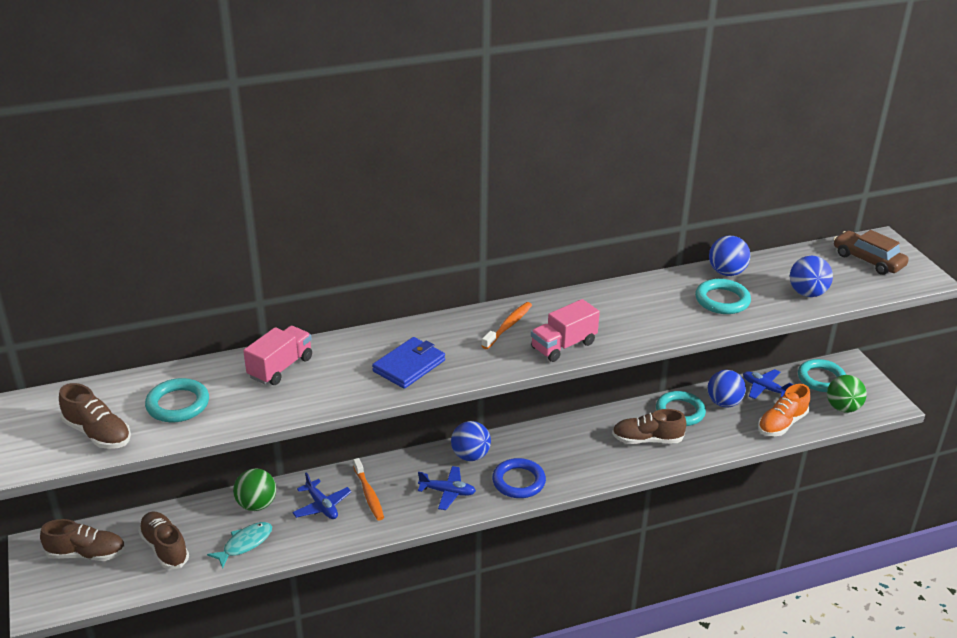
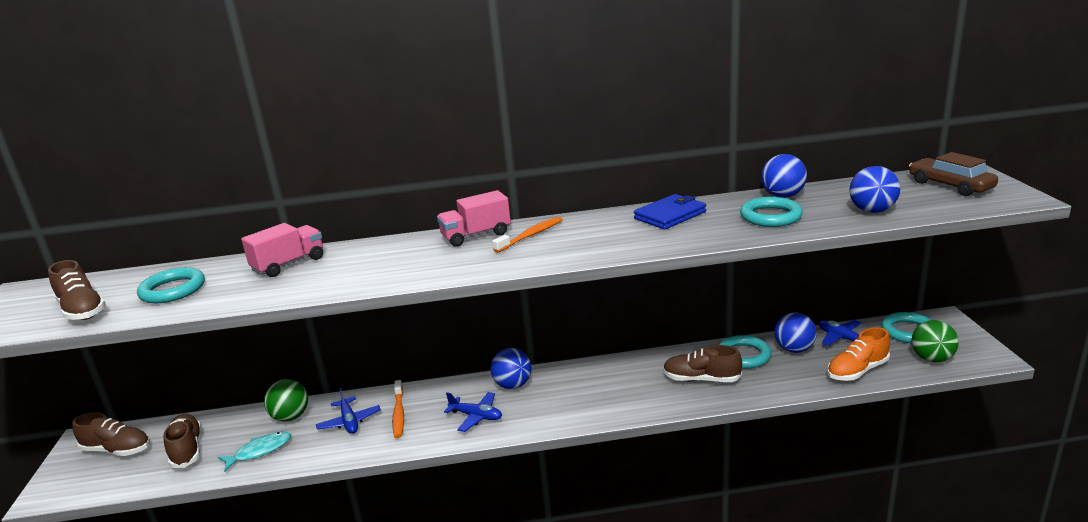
camera: 15 degrees right, 10 degrees down
(409, 366) = (412, 264): blue wallet -> blue wallet (670, 215)
(518, 481) = (552, 411): blue ring -> none
(563, 345) = (580, 250): pink truck -> pink truck (476, 235)

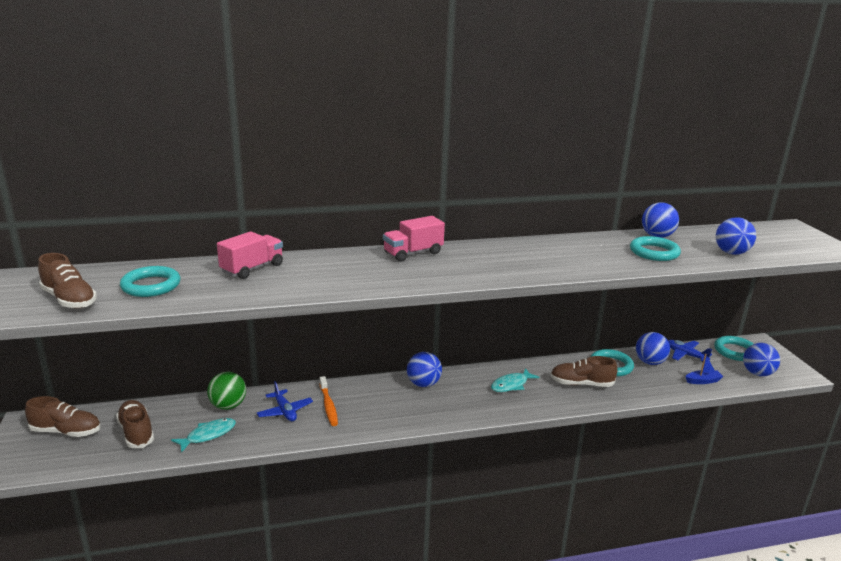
camera: 10 degrees left, 0 degrees up
(476, 416) = (398, 409): blue plane -> none
(531, 235) = (461, 256): orange toothbrush -> none
(615, 383) = (511, 385): none -> turquoise fish
(670, 215) = (572, 246): blue wallet -> none
(857, 371) = (703, 381): orange shoe -> blue boat
(932, 359) = (757, 373): green ball -> blue ball
(950, 185) = (783, 237): brown car -> none

